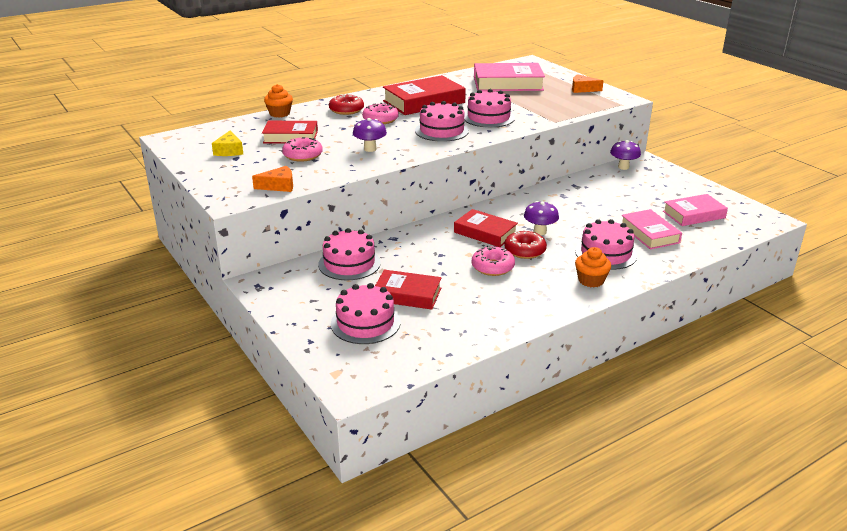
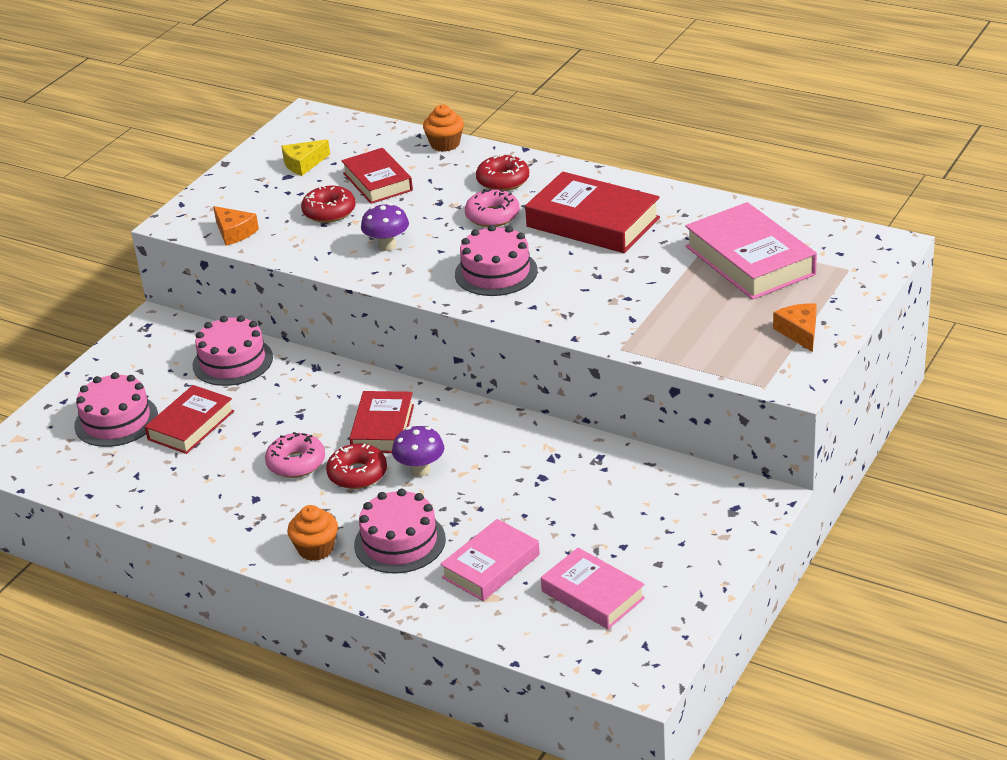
camera: 65 degrees right, 5 degrees up
(302, 155) = (329, 212): pink donut -> red donut
(407, 294) = (191, 425): red book -> red book turned 45 degrees clockwise
(488, 117) = (582, 290): pink cake -> none
(623, 167) = (714, 484): purple mushroom -> none

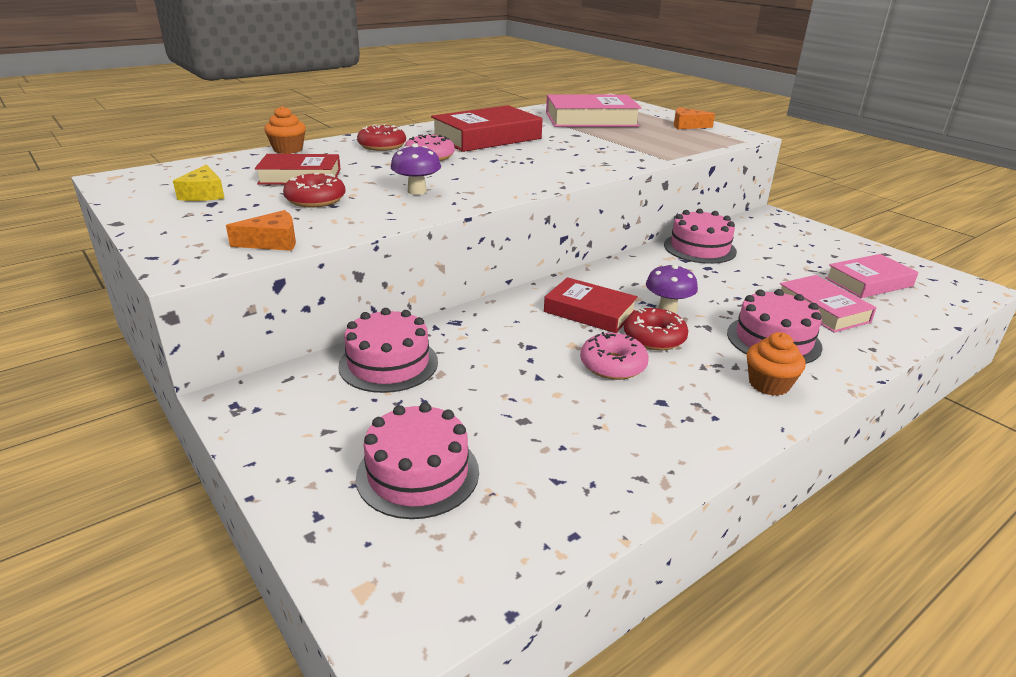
camera: 70 degrees left, 5 degrees down
(191, 425) = (485, 416): red book -> none
(496, 272) = (517, 169): pink cake -> pink cake (699, 248)

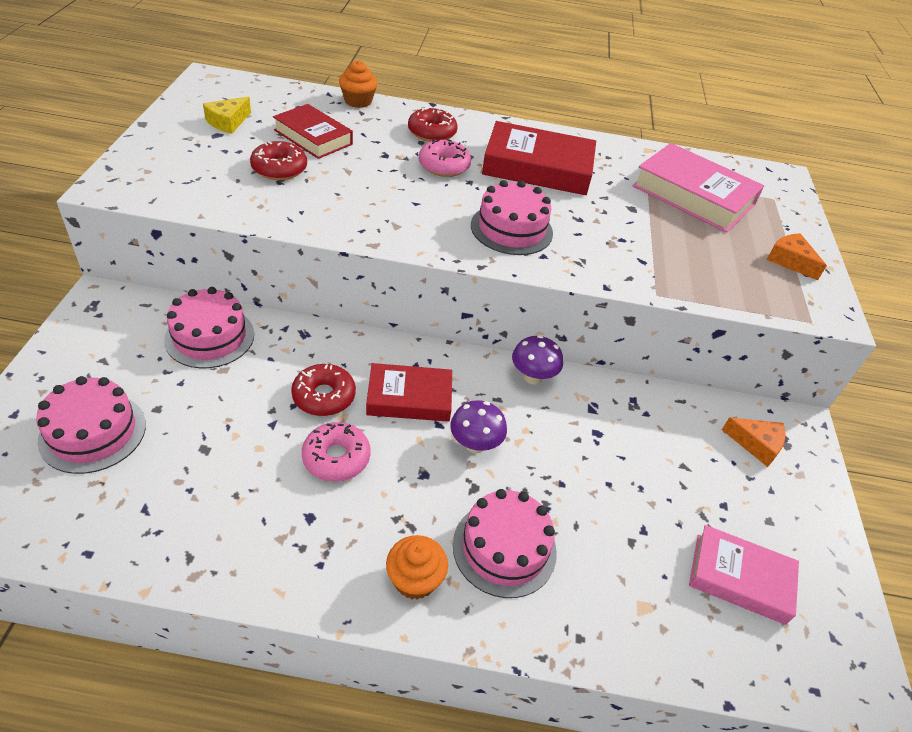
camera: 40 degrees right, 15 degrees up
(272, 242) = (184, 196): orange cheese -> orange cheese (756, 444)
(417, 191) = (359, 201): purple mushroom -> purple mushroom (532, 377)
(589, 311) = (409, 398): red book -> red book turned 75 degrees counterclockwise
(654, 338) = (411, 461): red donut -> red donut (324, 396)
(699, 248) = (633, 407): pink cake -> pink cake (511, 229)
(822, 309) = (617, 561): pink book -> none

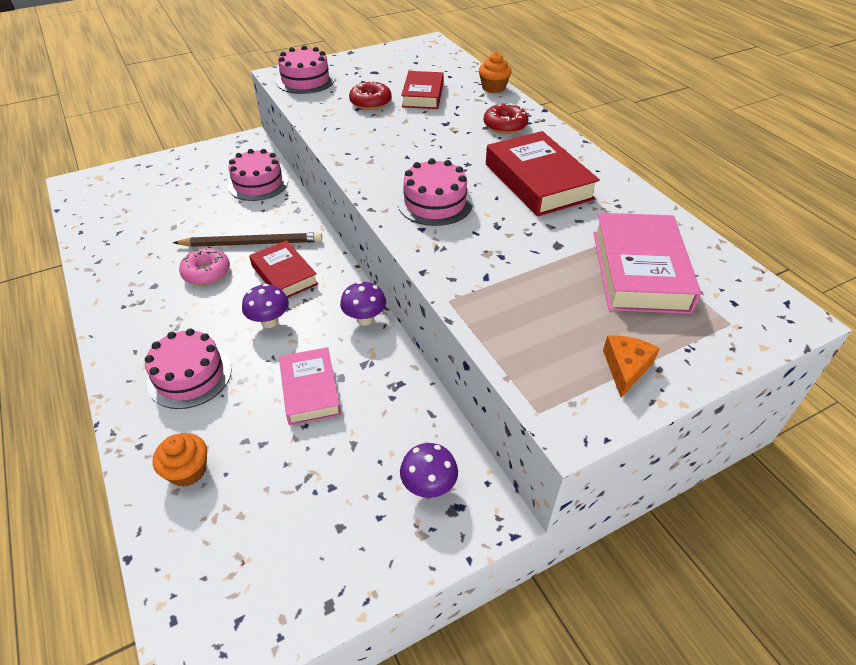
camera: 60 degrees right, 0 degrees up
(93, 432) = (155, 191): pink cake -> pink cake (305, 80)
(228, 122) = (393, 68): yellow cheese -> none
(324, 396) = (251, 243): red donut -> brown pencil
(415, 579) = (137, 347): orange cupcake -> orange cupcake (188, 470)
(444, 166) = (470, 147): pink donut -> none
(739, 578) = (257, 525): pink book -> pink book (310, 390)
(756, 444) = (429, 486): orange cheese -> purple mushroom

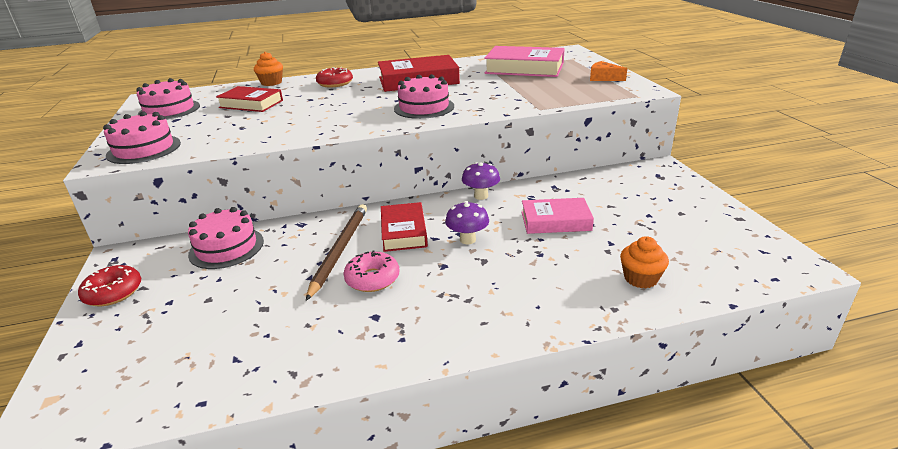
camera: 75 degrees left, 15 degrees down
(189, 376) = (528, 283): pink cake -> pink cake (169, 110)
(284, 275) = (403, 232): red book -> red book turned 75 degrees counterclockwise
(370, 102) = (237, 122): red donut -> red donut (113, 292)
(429, 486) = (644, 182): purple mushroom -> none

